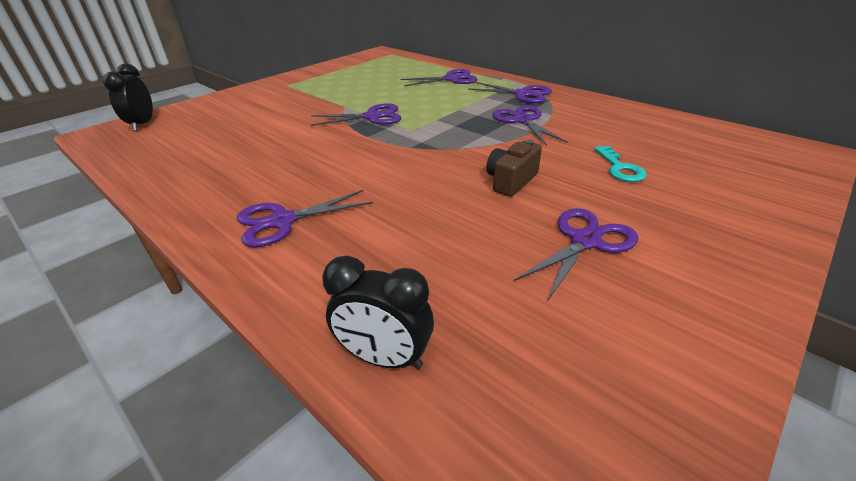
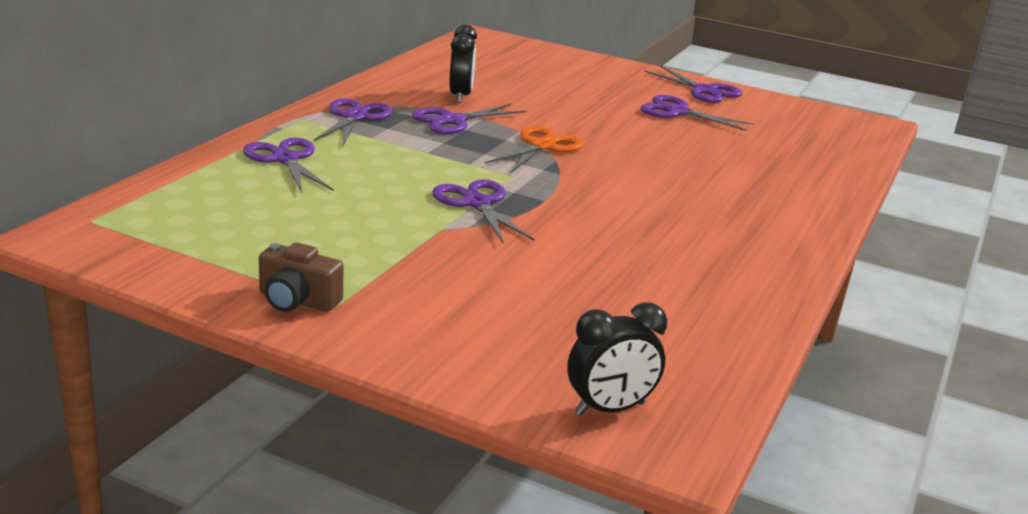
camera: 110 degrees left, 10 degrees down
(282, 221) = (756, 217): purple scissors -> purple scissors (704, 91)
(384, 358) = (843, 164): black clock -> black clock (461, 96)
(468, 146) = (542, 146): none -> orange scissors
(511, 181) = (607, 130): brown camera -> brown camera (297, 300)
(620, 168) = (552, 92): turquoise key -> none

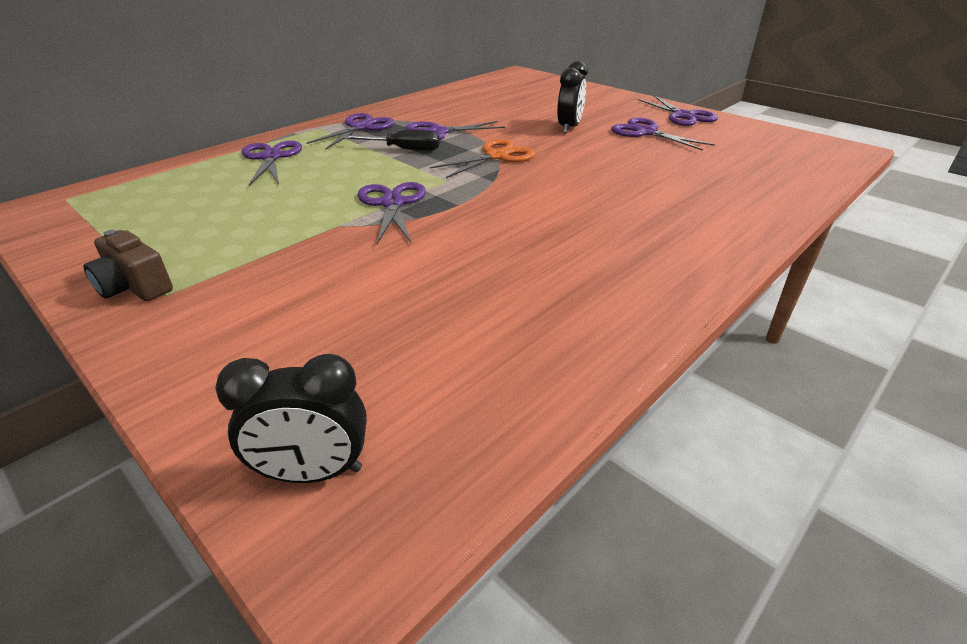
camera: 20 degrees right, 10 degrees up
(433, 143) = (404, 149): none -> black screwdriver
(461, 96) = (462, 114): black clock -> black clock (569, 128)

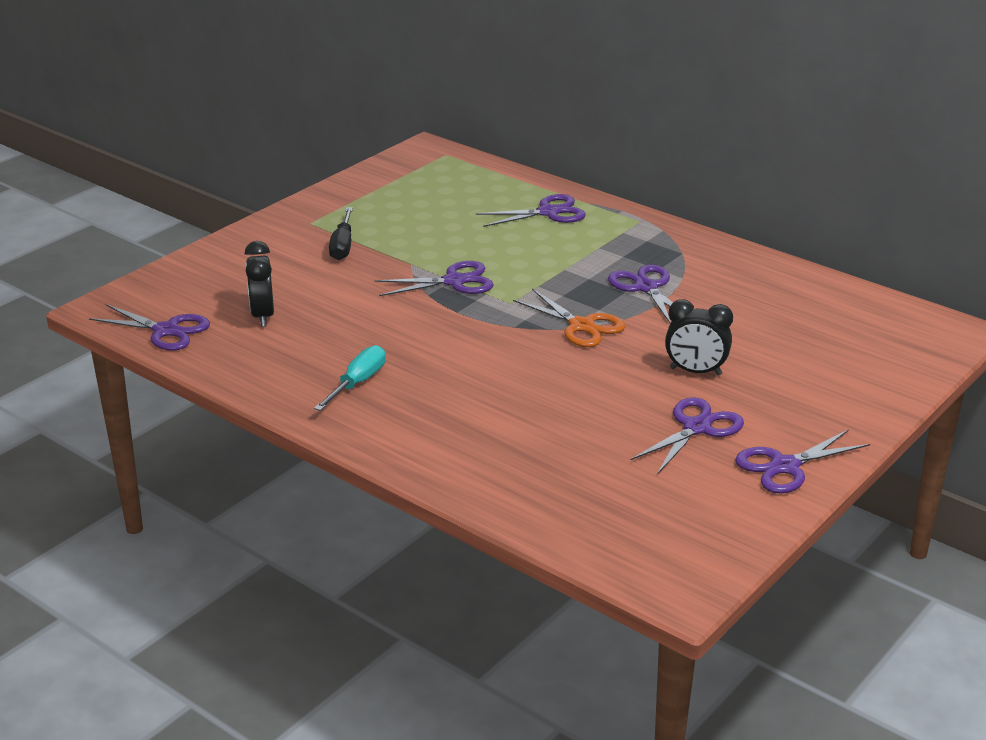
camera: 85 degrees right, 5 degrees down
(134, 287) = (319, 211): brown camera -> none
(313, 473) = (152, 294): black clock -> black clock (262, 316)
(361, 128) = (648, 243): purple scissors -> purple scissors (166, 331)
(404, 149) = (587, 273): black screwdriver -> black screwdriver (342, 246)
(608, 260) = (357, 383): none -> turquoise screwdriver

